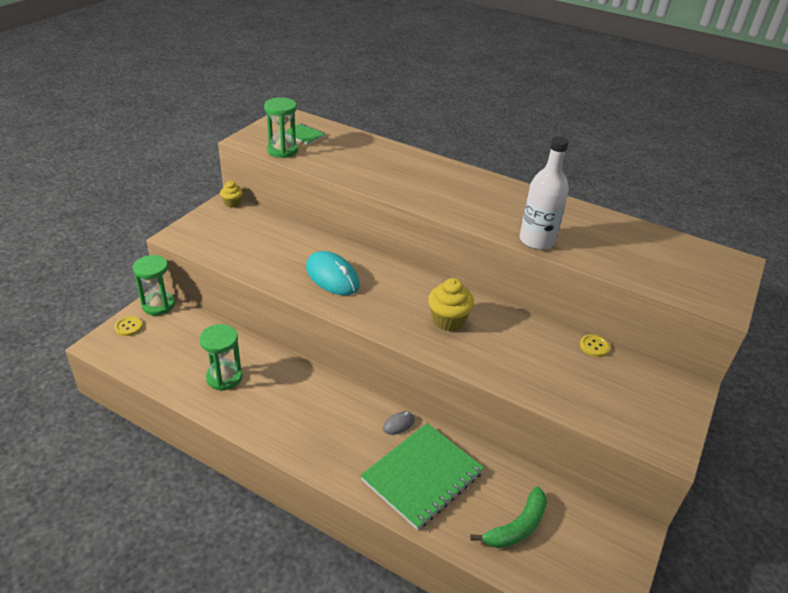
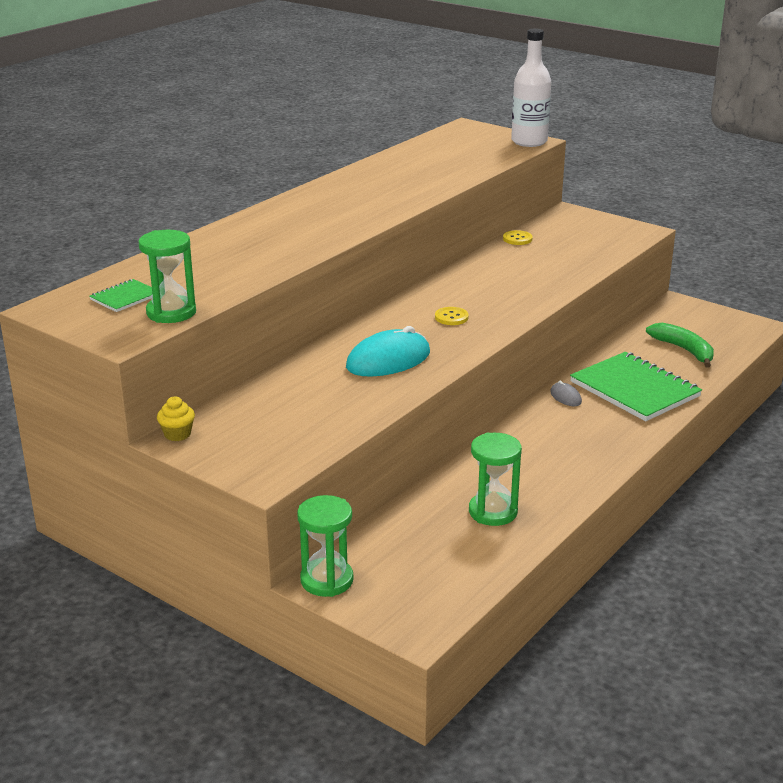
camera: 80 degrees left, 10 degrees down
(128, 327) = (377, 606): yellow button -> yellow button (451, 317)
(448, 320) = (477, 300): yellow cupcake -> none
(537, 240) = (428, 191): white bottle -> white bottle (529, 142)

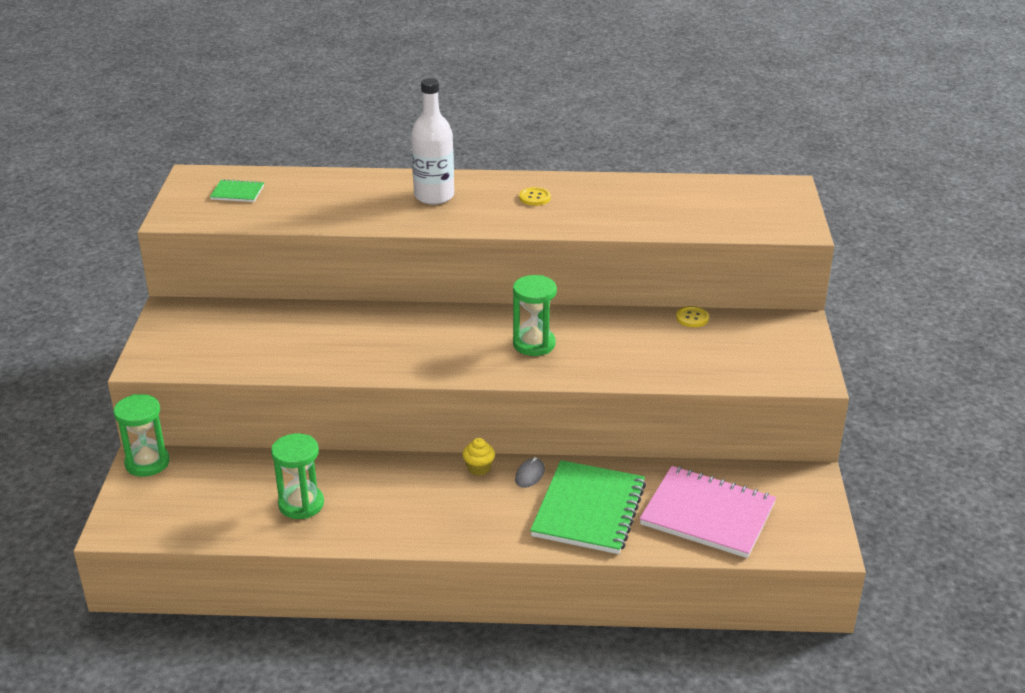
camera: 55 degrees right, 5 degrees up
(171, 312) = (229, 217): green hourglass -> green hourglass (534, 344)
(177, 434) = (177, 306): yellow cupcake -> yellow cupcake (479, 468)
(388, 360) = (372, 344): turquoise mouse -> none
(451, 317) = (483, 344): yellow button -> yellow button (534, 198)
(529, 142) = (795, 229): white bottle -> white bottle (434, 196)
(684, 350) = (707, 514): green banana -> pink notebook

